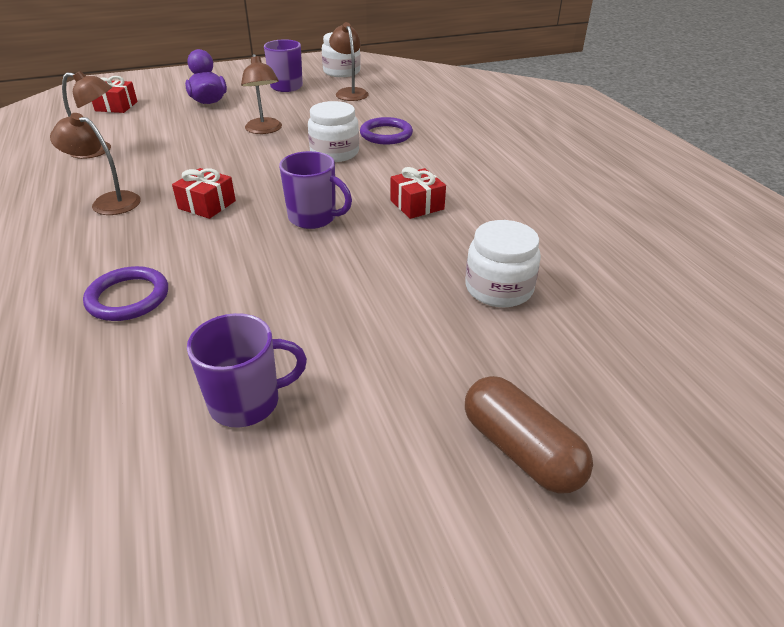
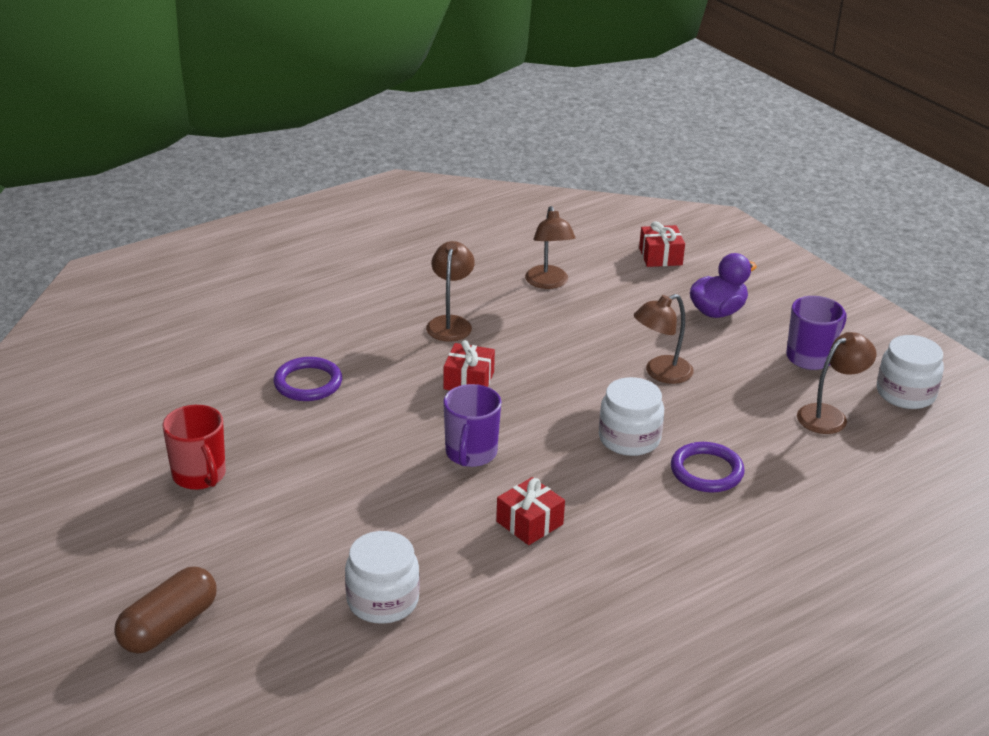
camera: 75 degrees right, 5 degrees down
(247, 402) = (199, 476): purple mug -> red mug

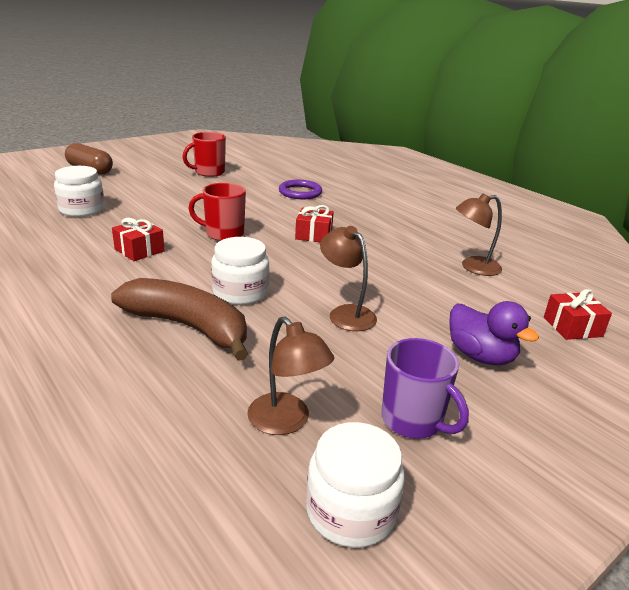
camera: 85 degrees right, 5 degrees down
(450, 323) = (388, 230): brown lamp -> none
(470, 454) = (223, 234): purple mug -> red mug
(706, 471) = (188, 327): purple ring -> brown banana

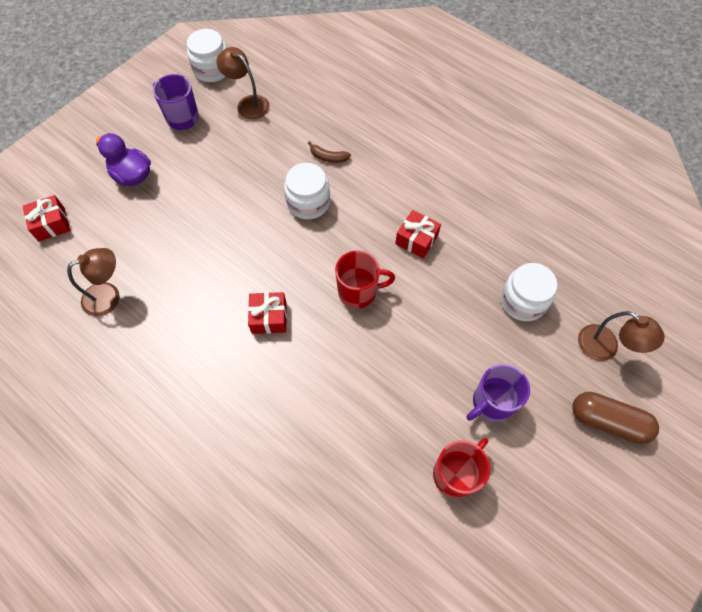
camera: 170 degrees right, 35 degrees up
(160, 184) = (491, 403): none -> purple mug
(188, 327) = (328, 157): brown banana -> brown banana, size x0.40
(300, 192) = (308, 438): purple ring -> none
(346, 313) = (225, 197): brown lamp -> brown lamp (605, 348)

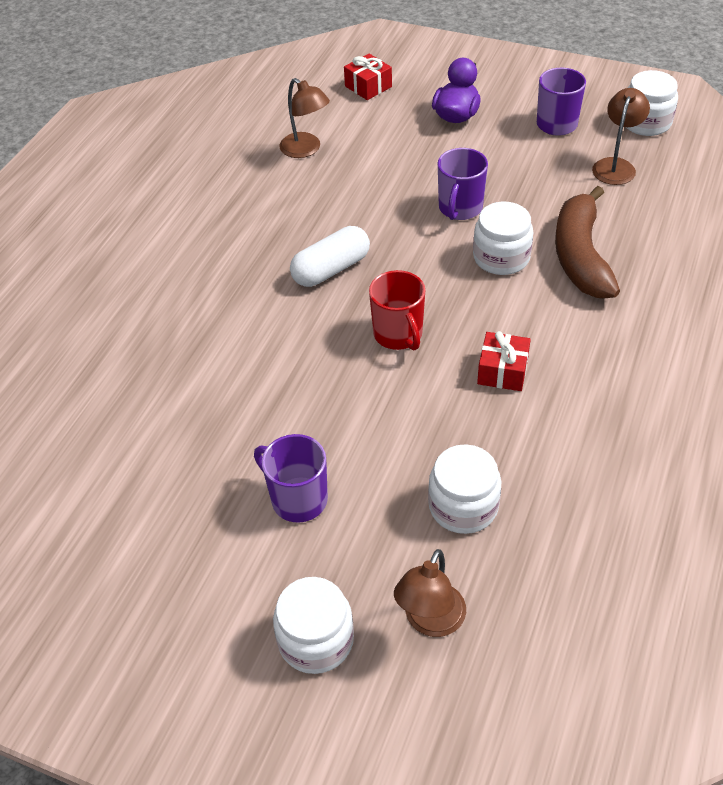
camera: 75 degrees right, 15 degrees down
(243, 210) = (460, 208): none -> purple mug
(269, 317) = (331, 269): red gift -> white capsule
(328, 157) = (581, 256): brown banana -> brown banana, size x2.49
(455, 474) = (195, 481): red mug -> none
(608, 421) = (316, 640): brown capsule -> white jar

